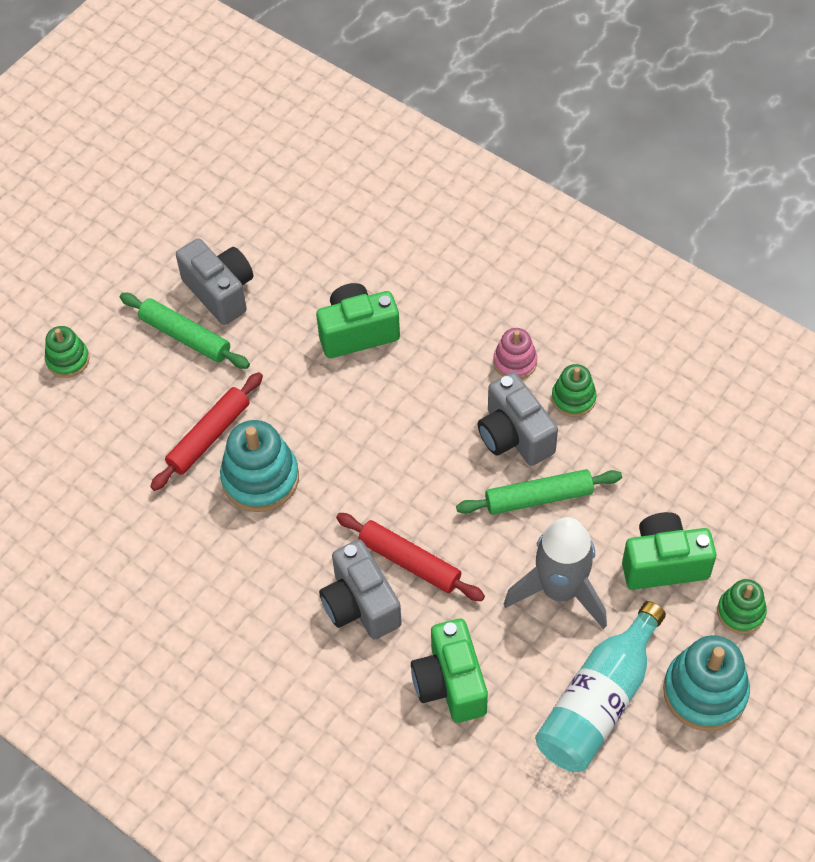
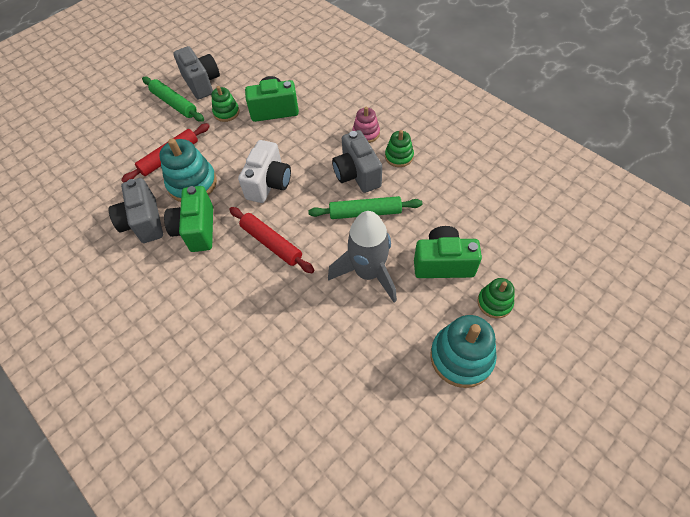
camera: 10 degrees right, 0 degrees up
(68, 360) = (104, 110): green stacking toy -> green stacking toy (226, 112)
(360, 605) = (232, 267): grey camera -> grey camera (144, 222)
(381, 465) = (269, 183): none -> white camera
(450, 683) = (278, 327): green camera -> green camera (197, 230)
(599, 702) = (382, 354): turquoise bottle -> none

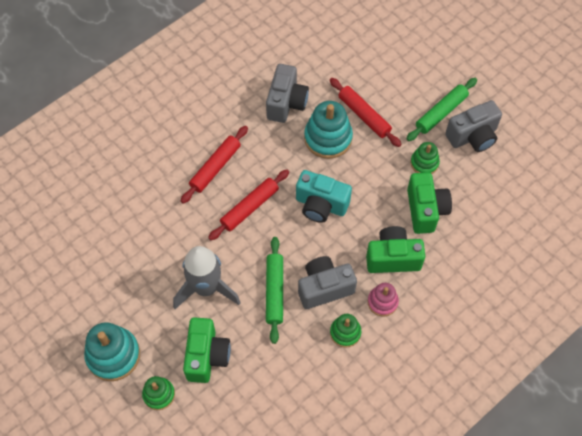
camera: 90 degrees right, 5 degrees up
(144, 222) = (286, 103): grey camera -> grey camera turned 120 degrees clockwise
(197, 230) = (272, 146): green camera -> green camera (392, 258)
(220, 282) = (215, 167): none -> red rolling pin
(269, 183) = (321, 205): white camera -> turquoise camera

